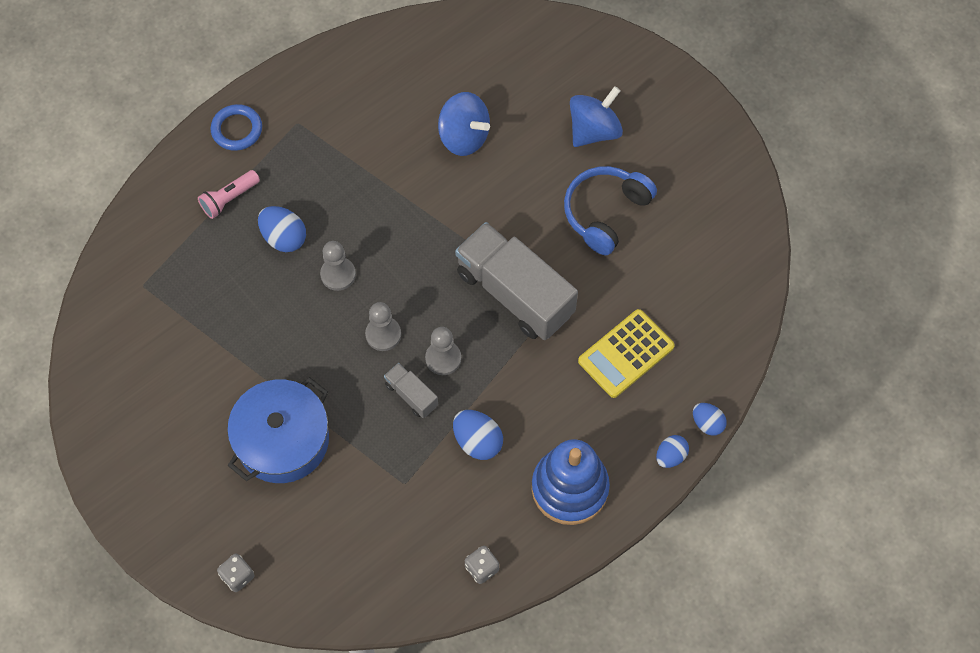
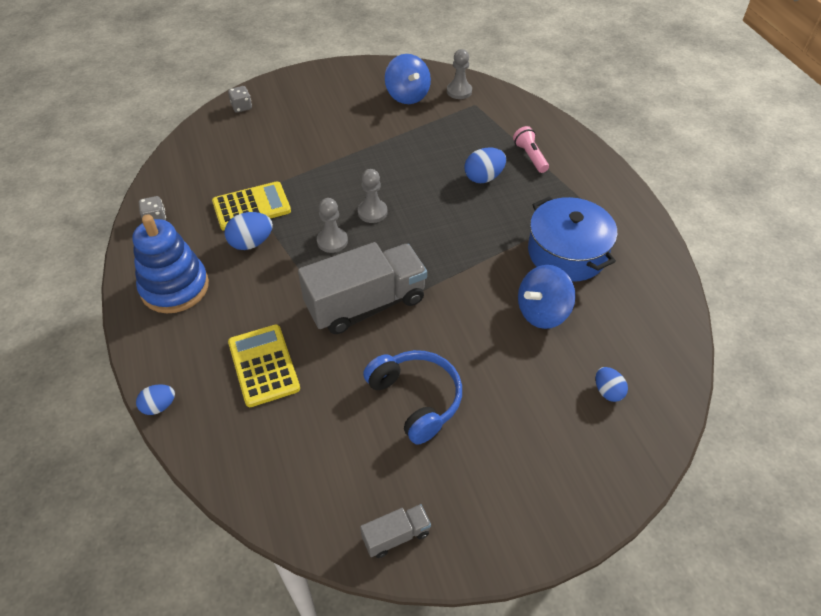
camera: 110 degrees right, 15 degrees down
(237, 129) = (594, 172): blue ring -> none
(283, 440) = (320, 144): blue pot -> blue pot (567, 253)
(338, 274) = (437, 199): grey pawn -> grey pawn (459, 91)
(411, 395) = (313, 215): grey truck -> grey truck (396, 536)
(422, 468) = (251, 207): none -> yellow calculator
(594, 130) = (516, 422): blue spinning top -> blue spinning top (407, 95)
(670, 456) = (150, 366): blue egg -> blue egg (608, 391)

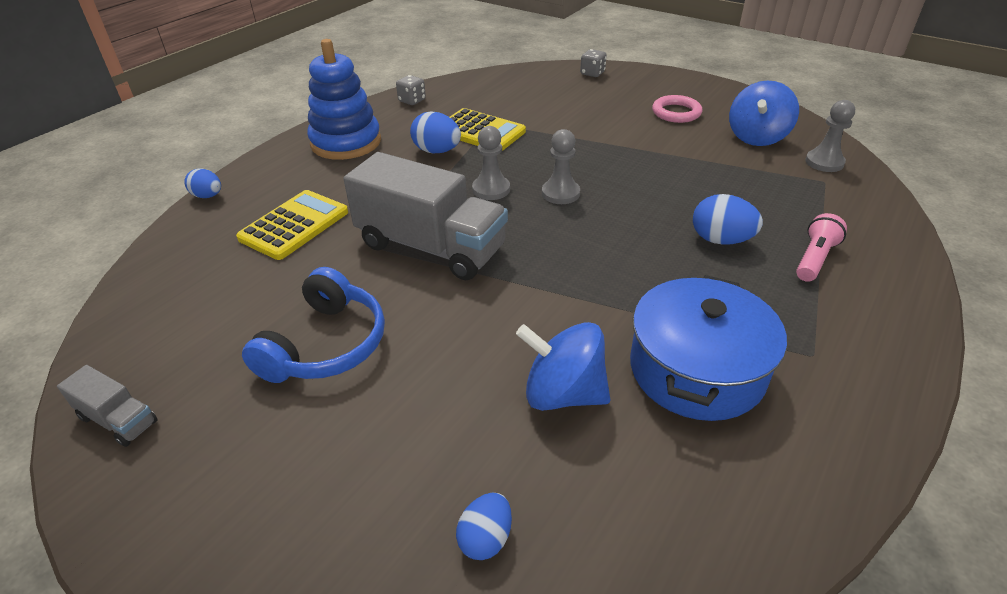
camera: 55 degrees right, 10 degrees down
(342, 106) = (676, 113): none -> pink ring

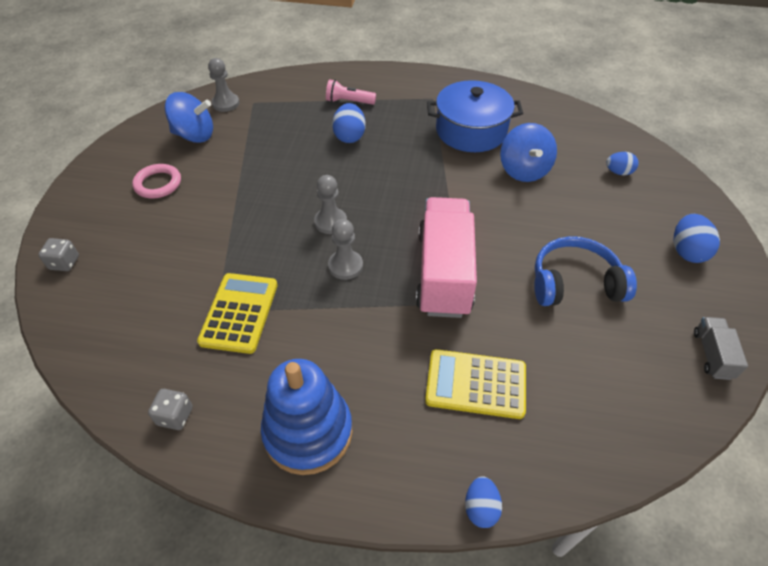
camera: 115 degrees left, 10 degrees up
(431, 247) = (444, 273): grey truck -> pink truck
(437, 151) = (294, 333): blue egg -> blue egg (687, 251)

